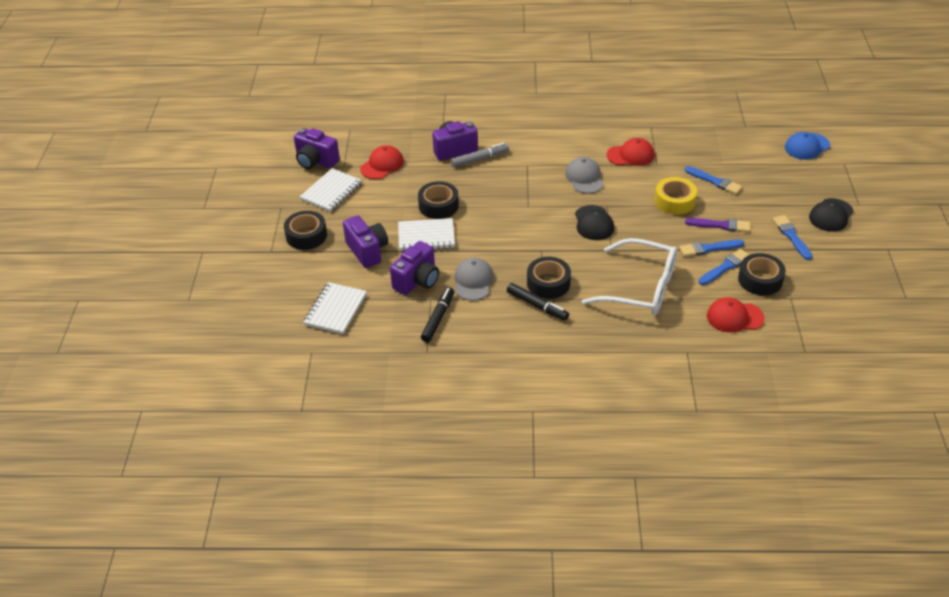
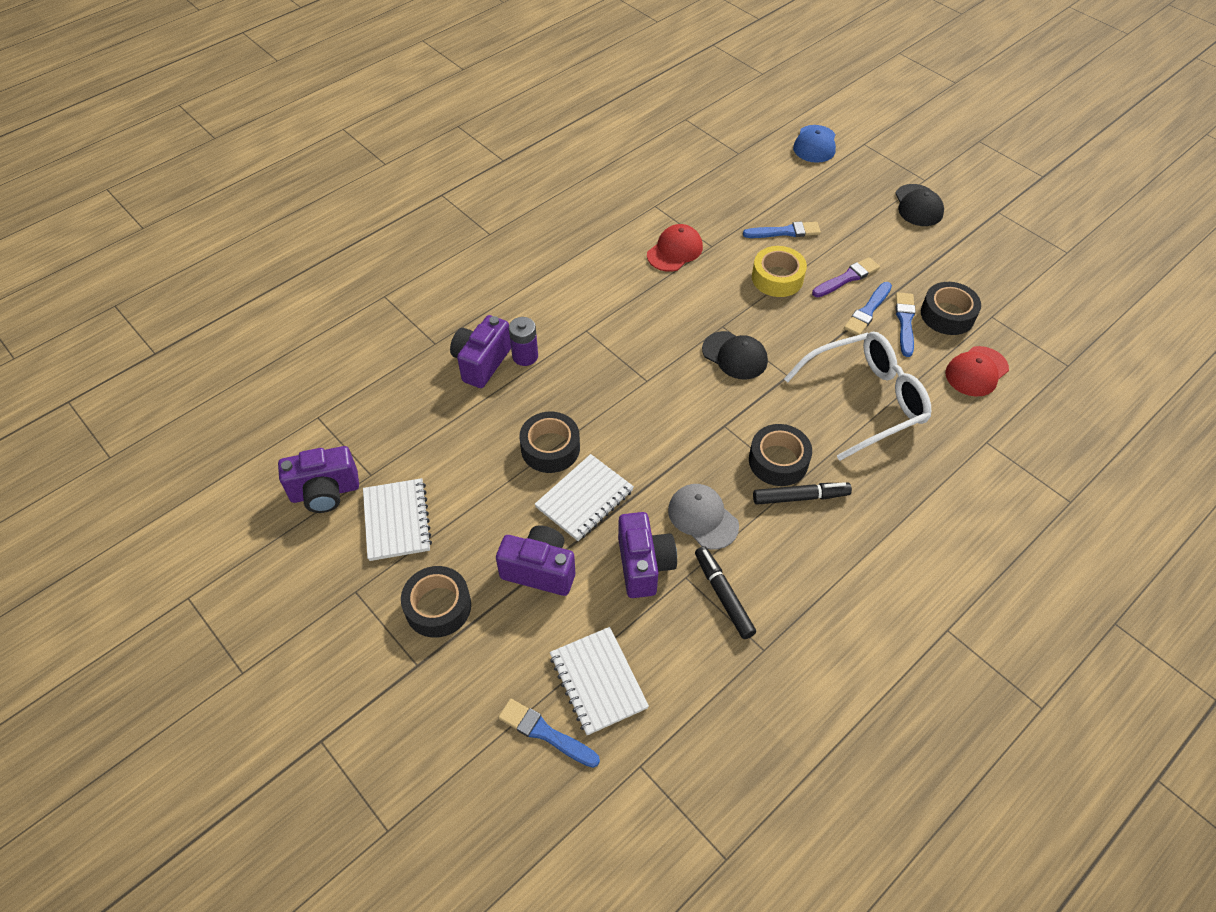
camera: 45 degrees left, 10 degrees up
(382, 165) = (418, 440): red cap -> none
(479, 159) = (525, 356): grey marker -> purple battery
(584, 178) = (662, 307): grey cap -> none
(791, 236) = (916, 249): blue brush -> blue brush (545, 733)

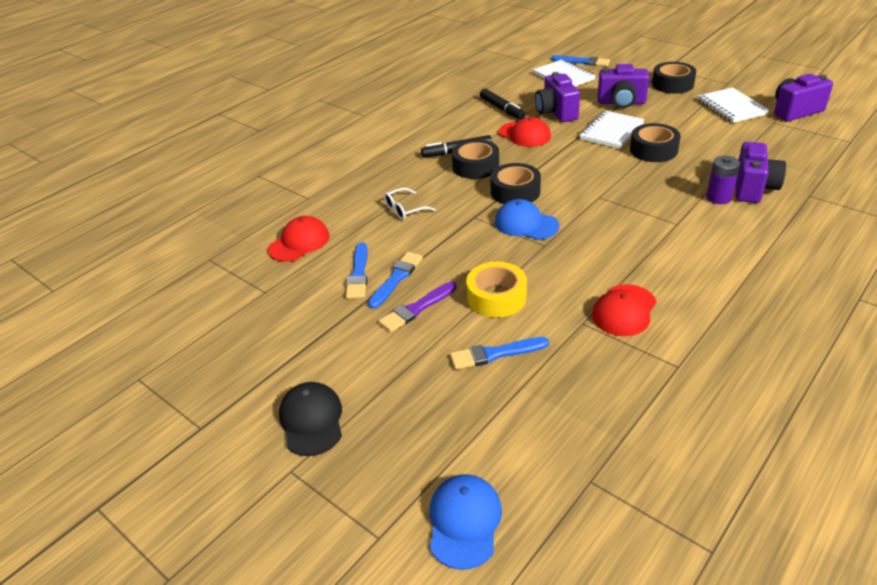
camera: 175 degrees right, 15 degrees down
(703, 517) = (524, 134): grey cap -> red cap
(735, 355) = (526, 224): black cap -> blue cap
(866, 400) = (404, 209): white glasses -> white glasses, size x0.42
(947, 315) = (312, 286): black tape -> black tape (515, 192)

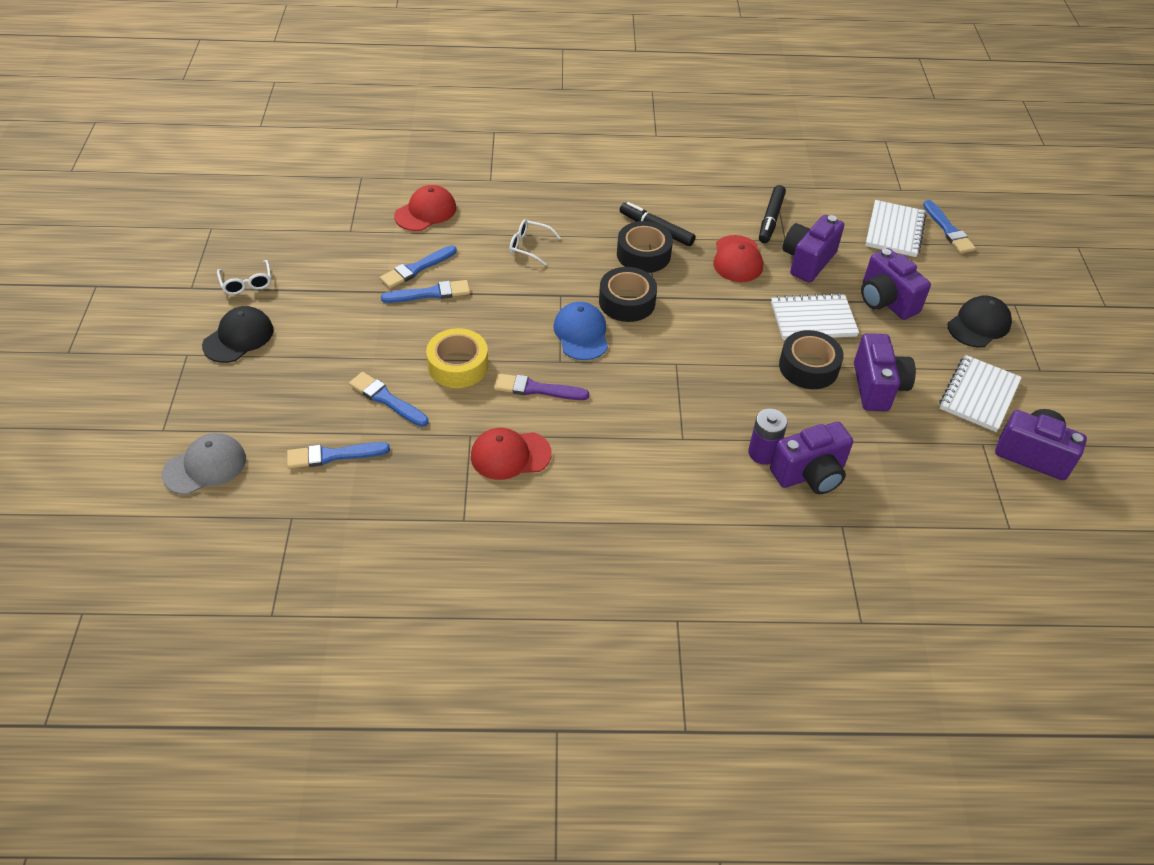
camera: 45 degrees right, 10 degrees up
(246, 384) = (247, 283): none -> white glasses
(299, 242) = (426, 212): red cap -> red cap turned 45 degrees counterclockwise
(417, 309) = (403, 326): purple brush -> purple brush (536, 389)
(464, 522) = (205, 466): blue cap -> grey cap
(533, 417) = (333, 455): none -> blue brush
(672, 84) = (979, 325): black tape -> black cap
(694, 135) = (877, 387): none -> purple camera

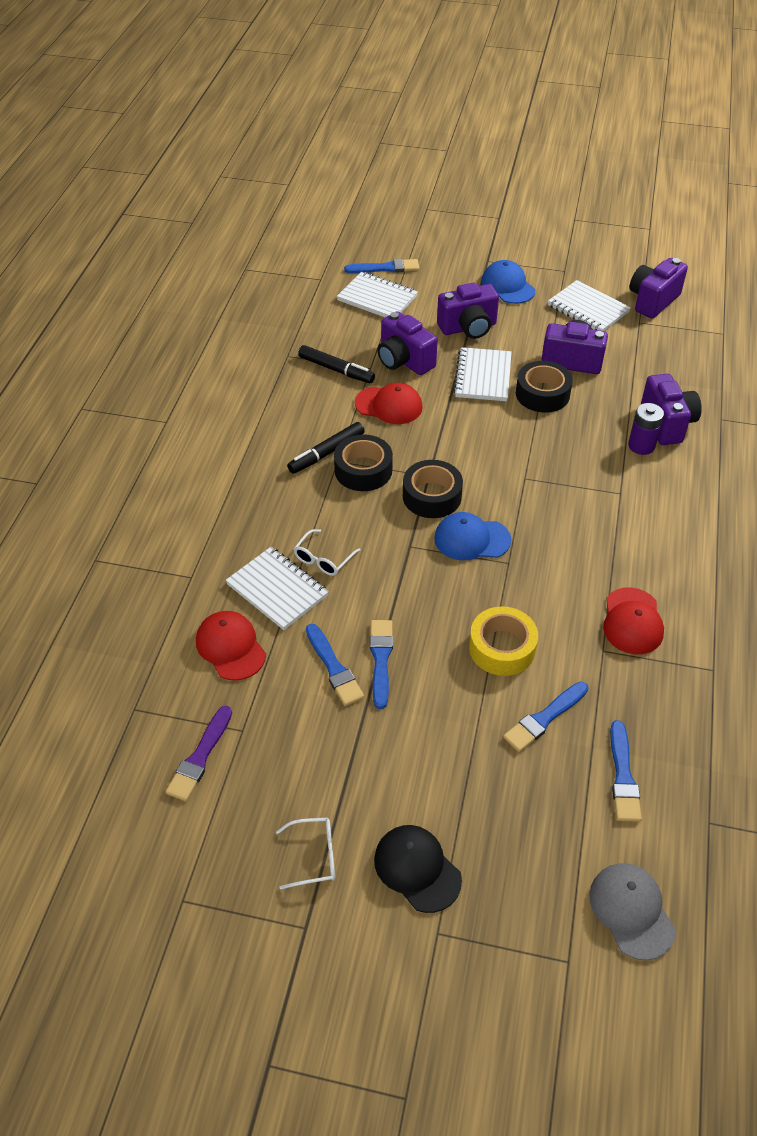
camera: 75 degrees left, 0 degrees up
(489, 226) = (277, 590): none -> white notebook
(536, 389) = (545, 587): purple brush -> purple brush (200, 757)
(979, 325) = (508, 286): black cap -> blue cap

